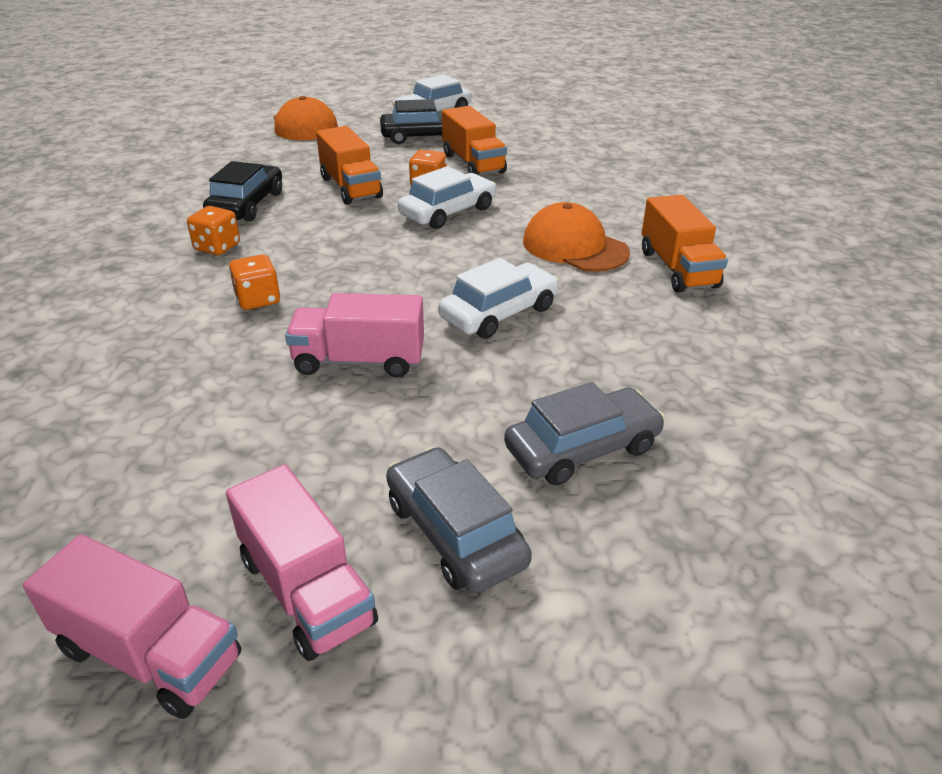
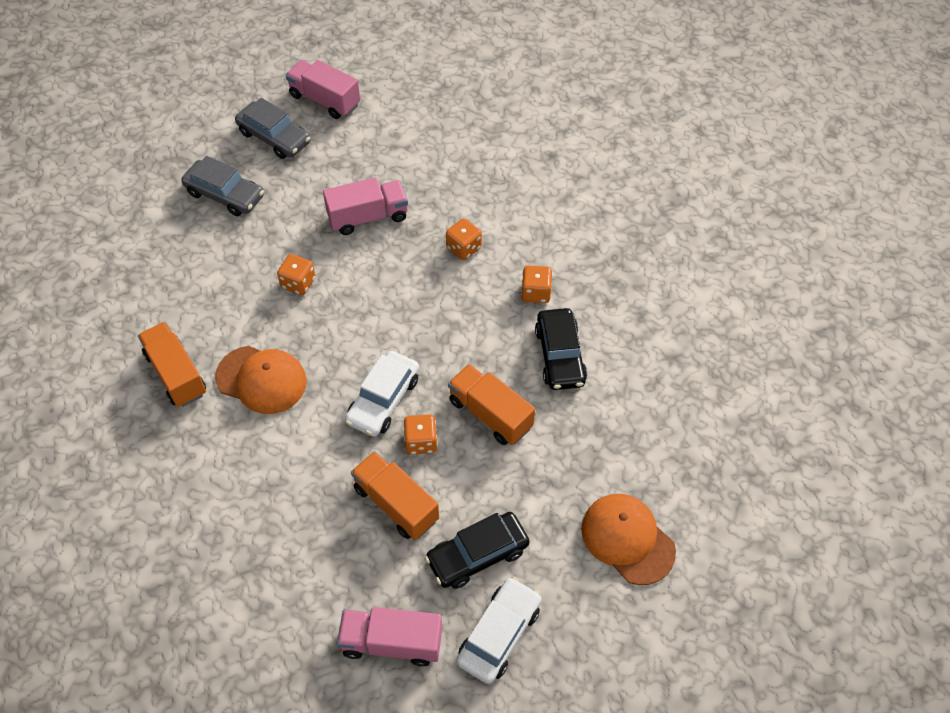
camera: 160 degrees right, 20 degrees up
(149, 654) = (368, 67): pink truck -> pink truck (392, 642)
(499, 313) = (298, 283): white car -> orange dice
(582, 448) = (225, 195): grey car -> grey car turned 105 degrees counterclockwise

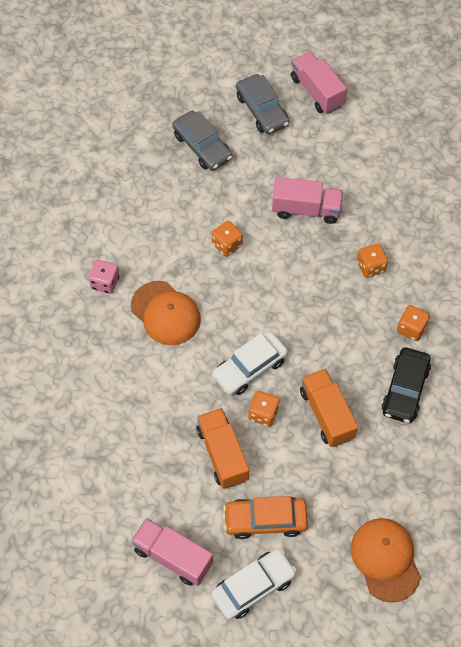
camera: 25 degrees right, 5 degrees up
(176, 374) = (105, 282): orange truck -> pink dice
(477, 555) = (265, 520): black car -> orange car

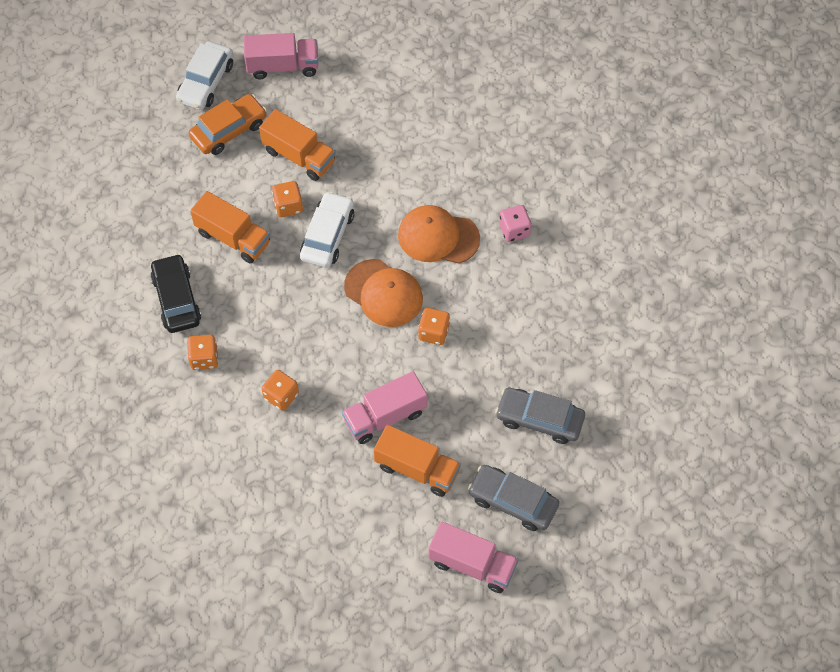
camera: 145 degrees right, 0 degrees up
(309, 164) = (417, 469): none -> orange truck
(385, 559) = (113, 158): orange cap -> orange cap (383, 293)

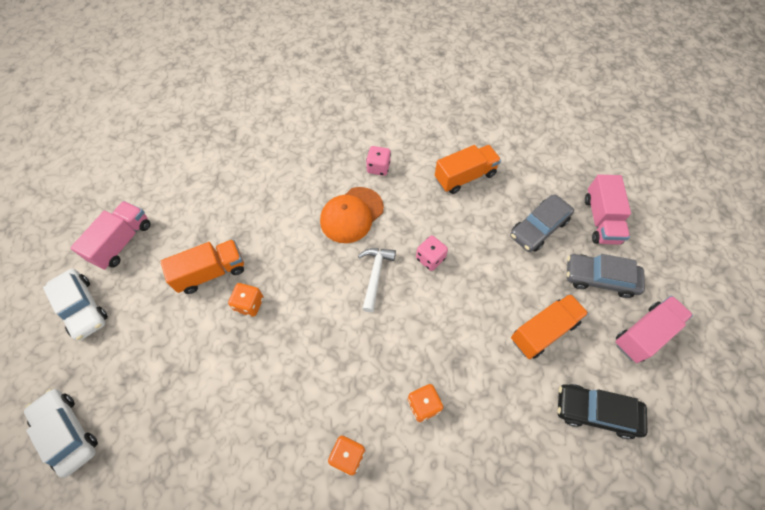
camera: 60 degrees left, 0 degrees up
(176, 299) = (271, 450): black car -> black car (596, 412)
(229, 130) = (143, 313): orange car -> none
(233, 238) = (246, 365): orange truck -> orange truck (465, 177)
(327, 236) = (297, 289): white car -> white car (67, 432)
(383, 293) = (375, 275): orange cap -> white hammer
(385, 416) = (485, 331): pink truck -> pink truck (601, 220)
(434, 332) = (430, 258): orange dice -> pink dice
(513, 502) = (600, 278): grey car -> grey car turned 45 degrees clockwise

